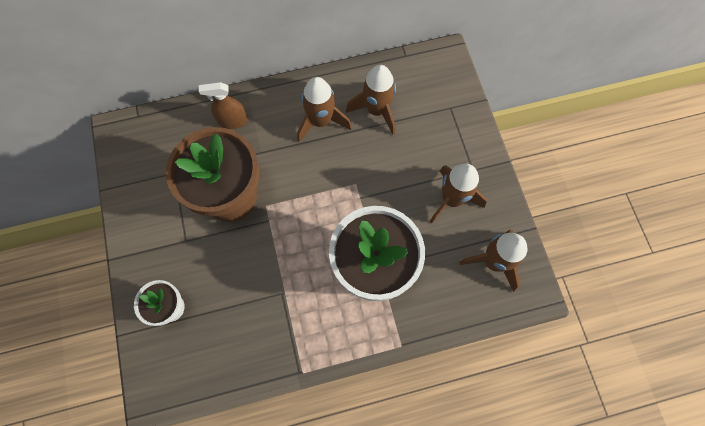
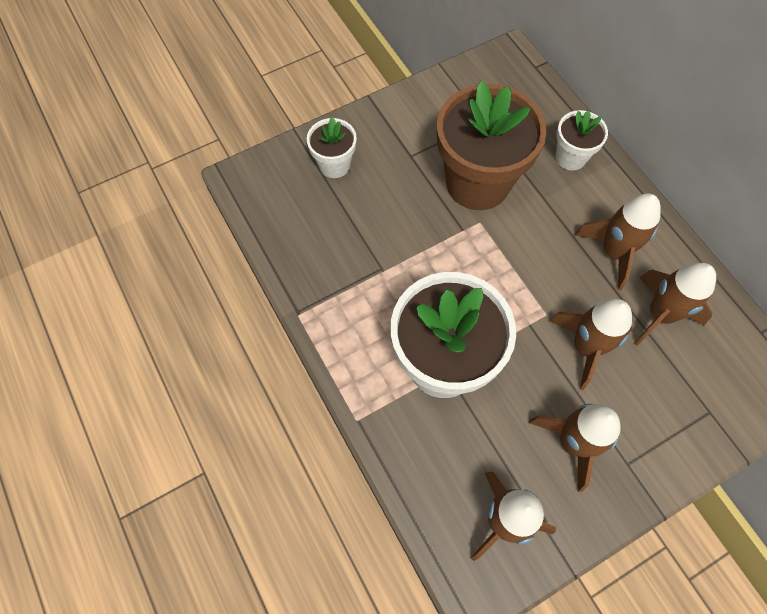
camera: 75 degrees right, 5 degrees down
(232, 121) = (570, 157): brown spray bottle -> white flower pot
(387, 166) = (585, 347): none -> brown rocket

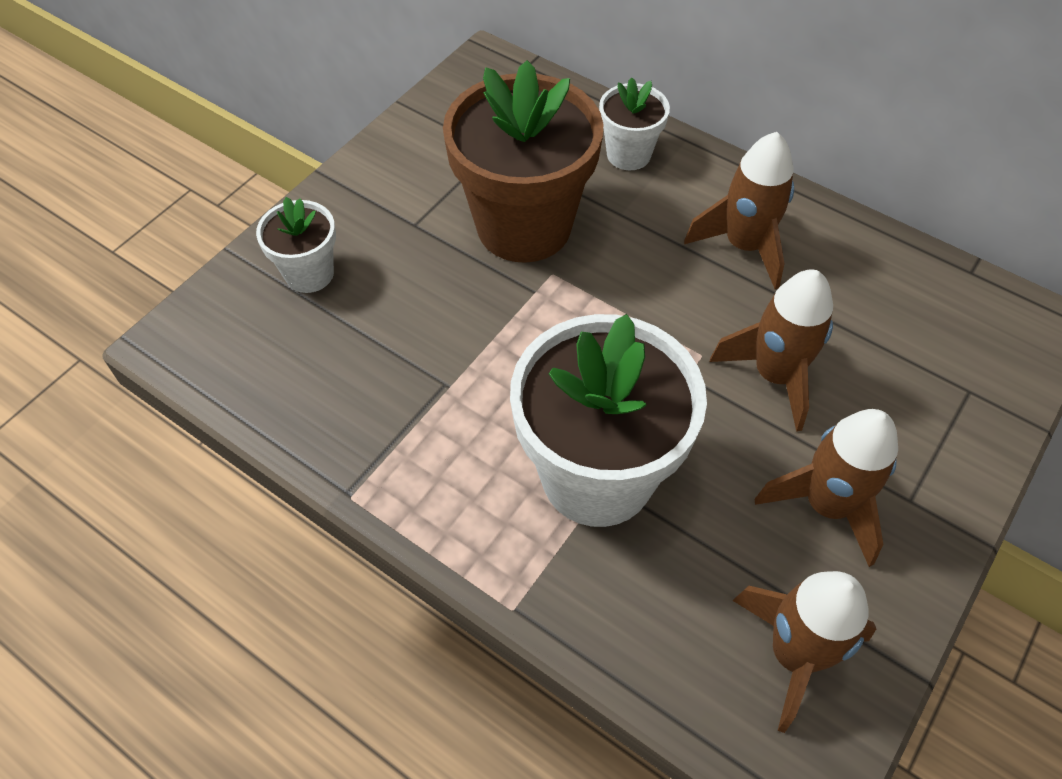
camera: 25 degrees left, 10 degrees down
(660, 314) = (842, 298): brown rocket -> none

